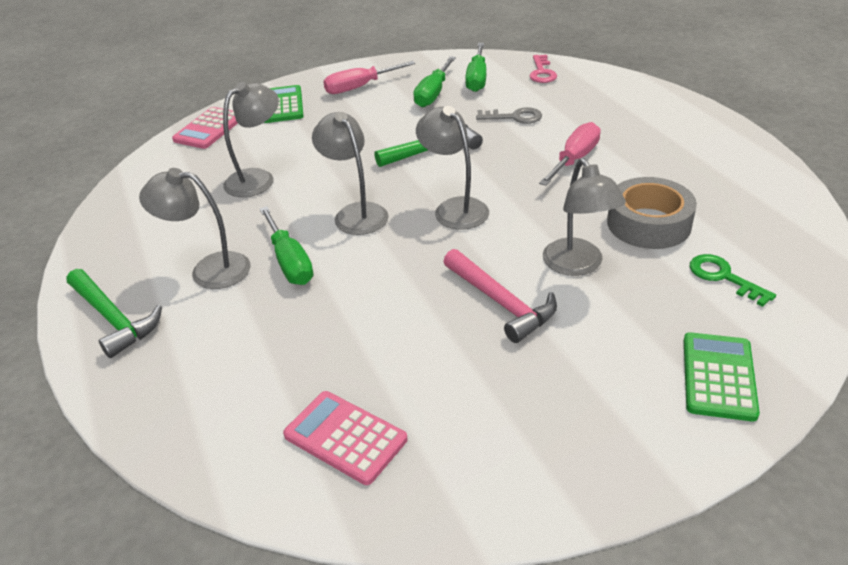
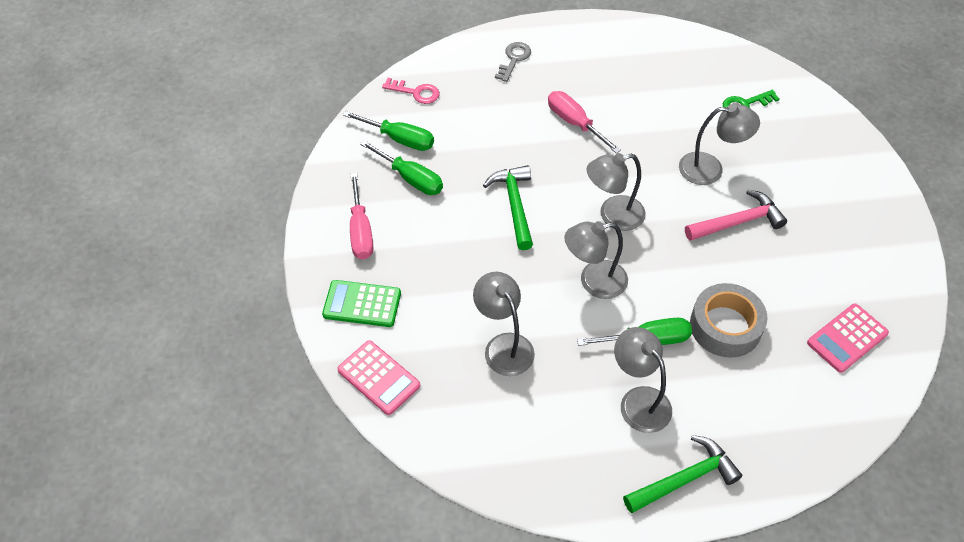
camera: 75 degrees left, 15 degrees up
(209, 270) = (638, 400): grey lamp -> grey lamp turned 120 degrees clockwise
(514, 117) = (488, 136): grey key -> grey key (514, 59)
(648, 223) = (675, 115): grey tape -> grey tape (725, 326)
(718, 376) = (831, 145): green calculator -> none

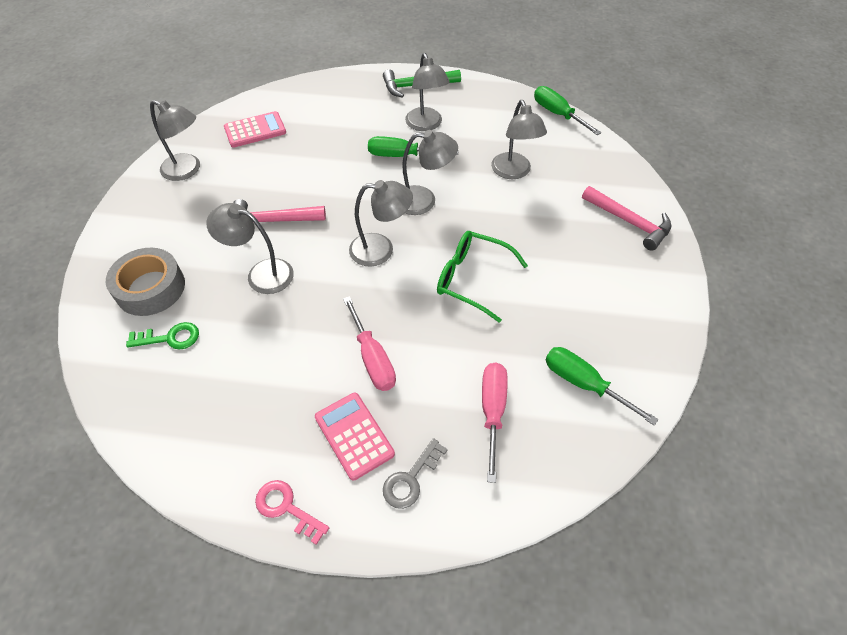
camera: 165 degrees left, 0 degrees up
(361, 231) = (630, 285): pink screwdriver -> pink screwdriver (492, 411)
(362, 304) = (629, 222): green calculator -> pink hammer
(379, 378) = (615, 170): pink calculator -> pink calculator (354, 435)
(410, 178) = (575, 331): green screwdriver -> green screwdriver (557, 114)
(415, 92) = (556, 452): pink key -> pink key (287, 508)
(514, 205) = (471, 279): green hammer -> green glasses
(725, 326) = (337, 153): grey tape -> grey tape (150, 288)
(875, 262) = (187, 170): none -> grey lamp

